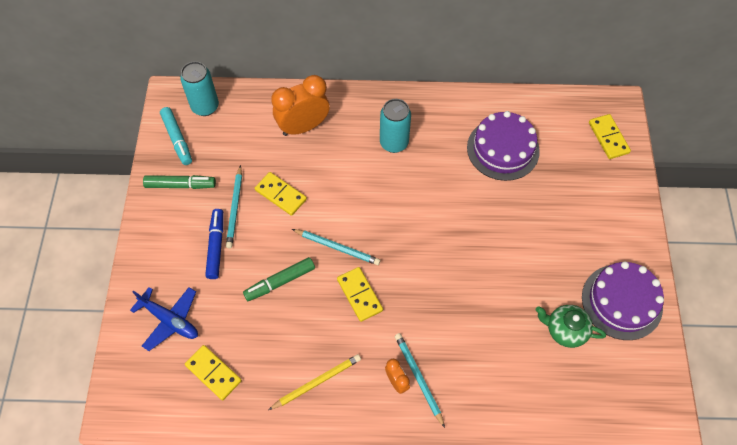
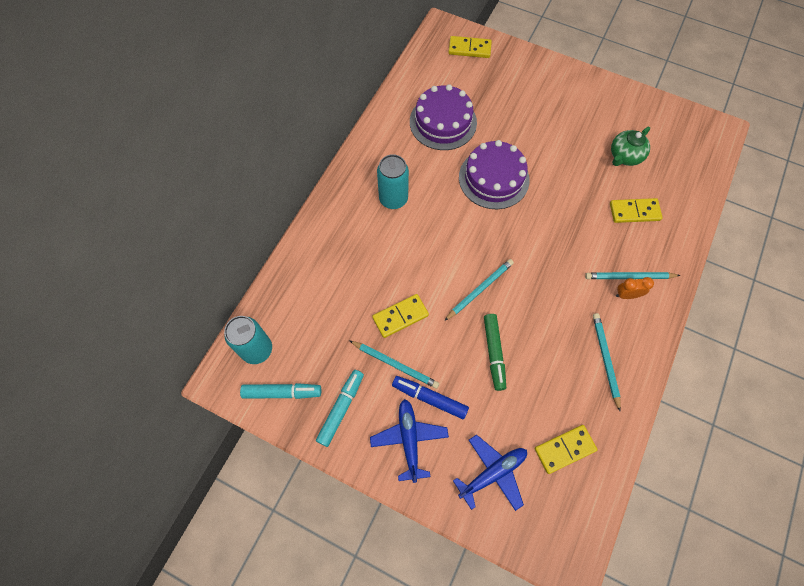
camera: 65 degrees left, 5 degrees up
(174, 245) = (409, 439): none -> blue plane
(180, 185) = (341, 408): green marker -> turquoise marker
(303, 127) = (334, 267): orange clock -> none
(316, 382) = (605, 359): yellow pencil -> turquoise pencil
(360, 295) = (535, 290): yellow domino -> yellow domino (634, 212)
(622, 301) = (615, 109): purple cake -> purple cake (493, 178)

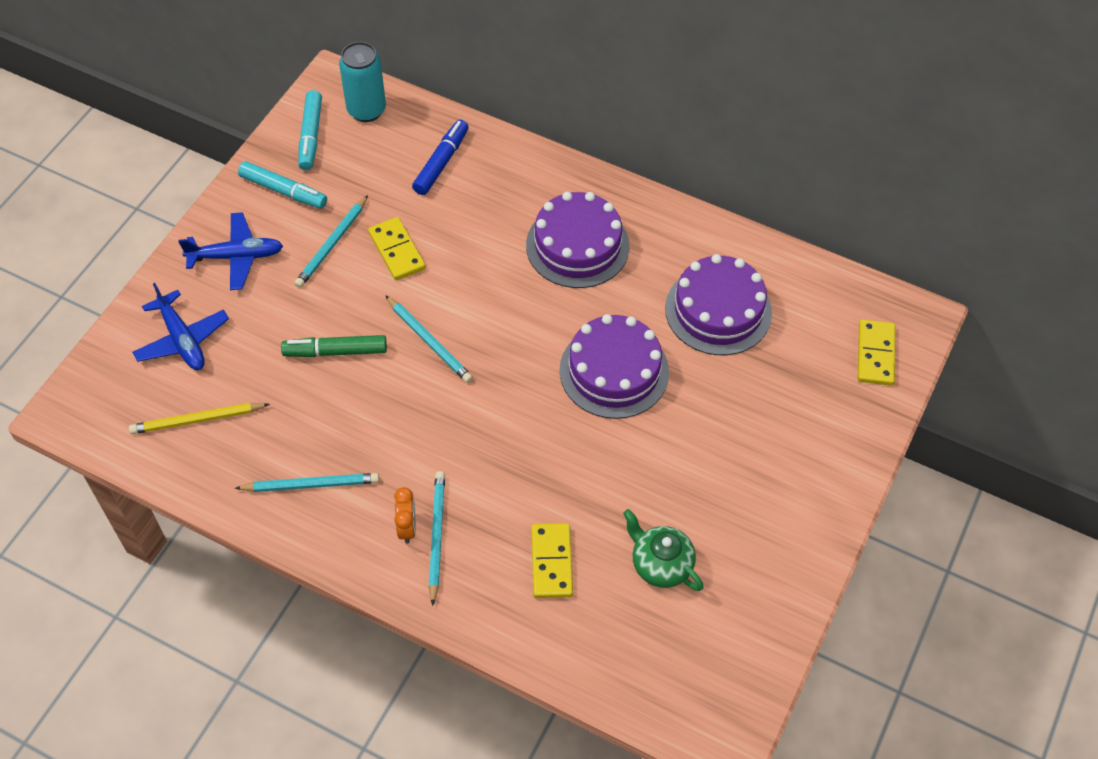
camera: 90 degrees right, 10 degrees down
(393, 199) = (577, 245): turquoise can -> purple cake
(429, 398) = (284, 278): blue marker -> blue marker (441, 162)
(564, 449) = (197, 420): yellow domino -> yellow pencil

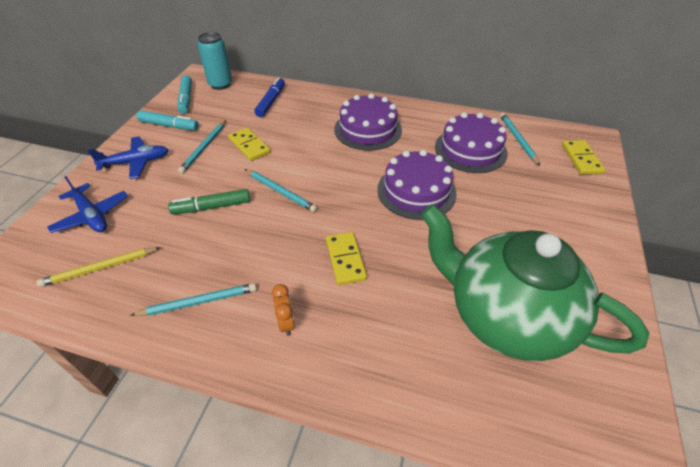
camera: 10 degrees left, 10 degrees down
(436, 536) = (313, 325): turquoise pencil -> turquoise pencil (517, 140)
(552, 562) = (416, 329): yellow domino -> yellow domino (345, 259)
(660, 564) = (506, 316): green teapot -> green teapot, size x2.37

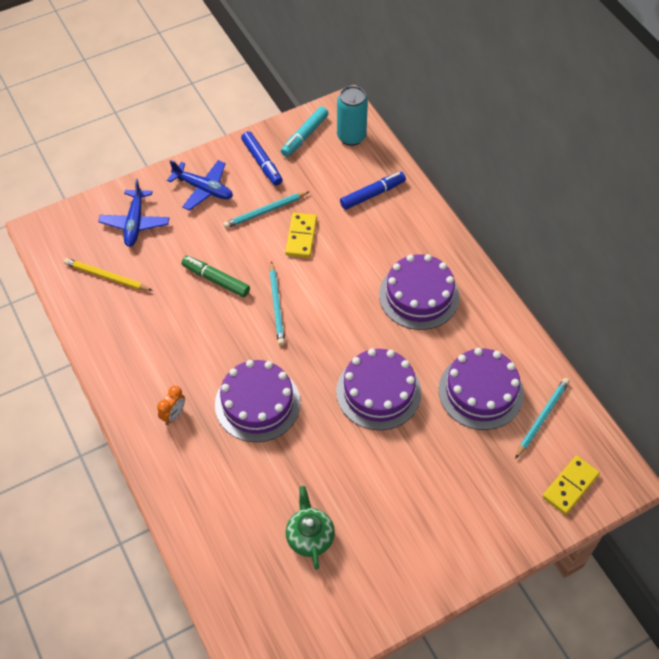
camera: 45 degrees right, 10 degrees up
(169, 125) = (262, 162): turquoise marker -> blue marker
(198, 302) = (139, 354): turquoise pencil -> none
(345, 259) = (257, 403): yellow domino -> purple cake
(506, 316) = (310, 537): green teapot -> green teapot, size x0.42

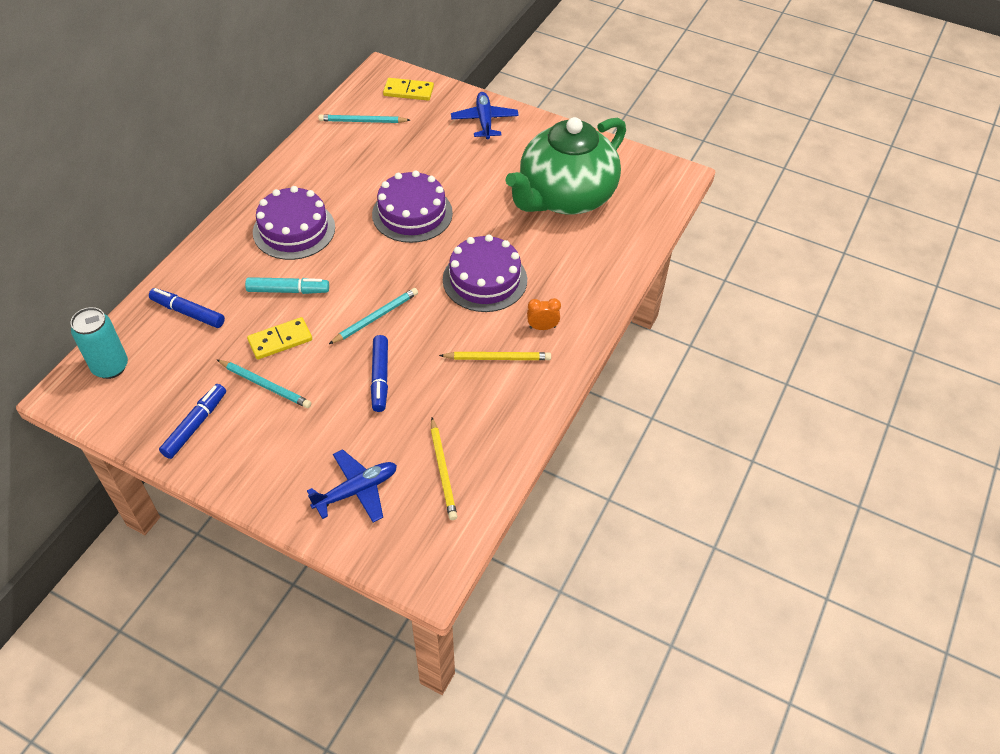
camera: 125 degrees left, 5 degrees down
(171, 364) = (497, 358): none -> yellow pencil
(203, 189) = (267, 456): blue plane -> blue plane (484, 121)
(216, 280) = (380, 377): green marker -> blue marker
(304, 136) = (131, 408): turquoise marker -> turquoise marker (288, 290)
(310, 537) = (565, 197): green teapot -> green teapot, size x2.37
(481, 391) = (364, 159): purple cake -> none

